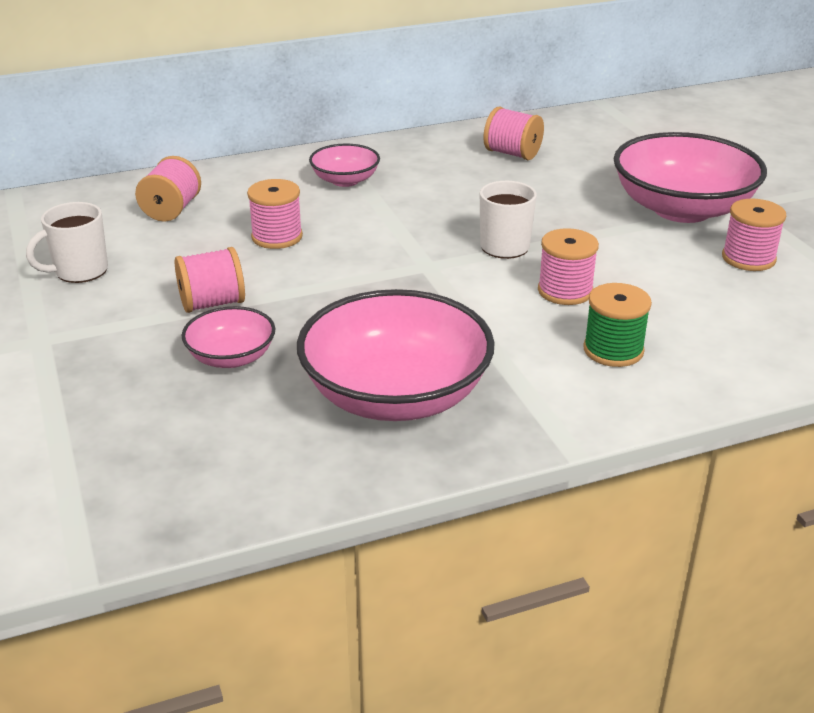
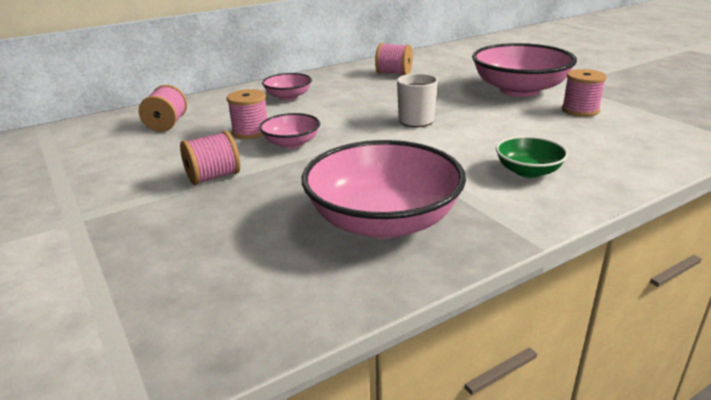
camera: 10 degrees left, 5 degrees down
(79, 271) = (101, 168): white mug -> none
(231, 357) = (239, 211): pink bowl -> pink bowl (291, 143)
(565, 291) = (472, 140): pink spool -> none
(613, 350) = (528, 171): green spool -> green bowl

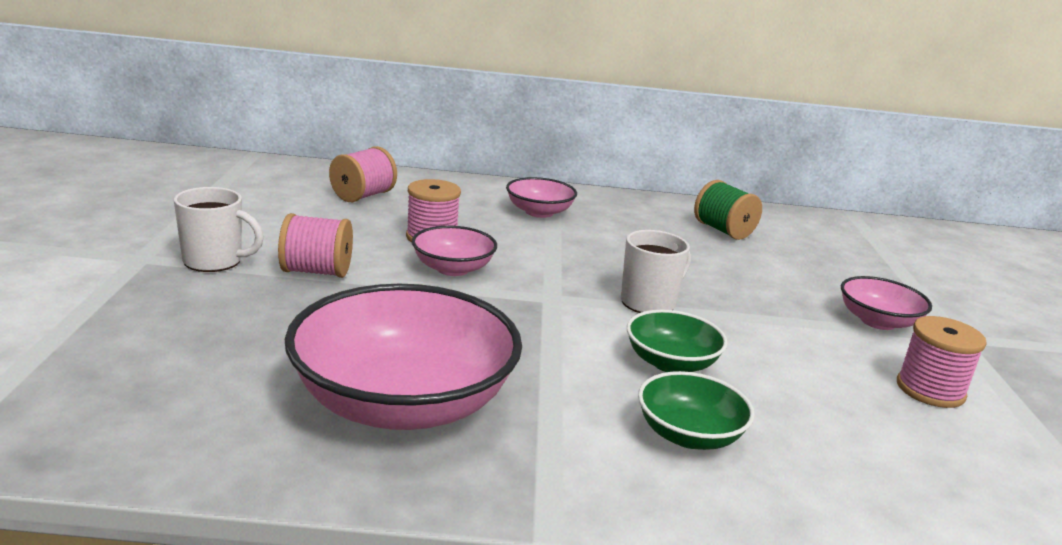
camera: 30 degrees right, 5 degrees down
(133, 199) = (214, 261): none -> white mug
(394, 73) = (723, 231): pink spool -> green spool
(470, 143) = (671, 363): none -> green bowl
(519, 90) = (878, 321): pink bowl -> pink bowl, size x0.50

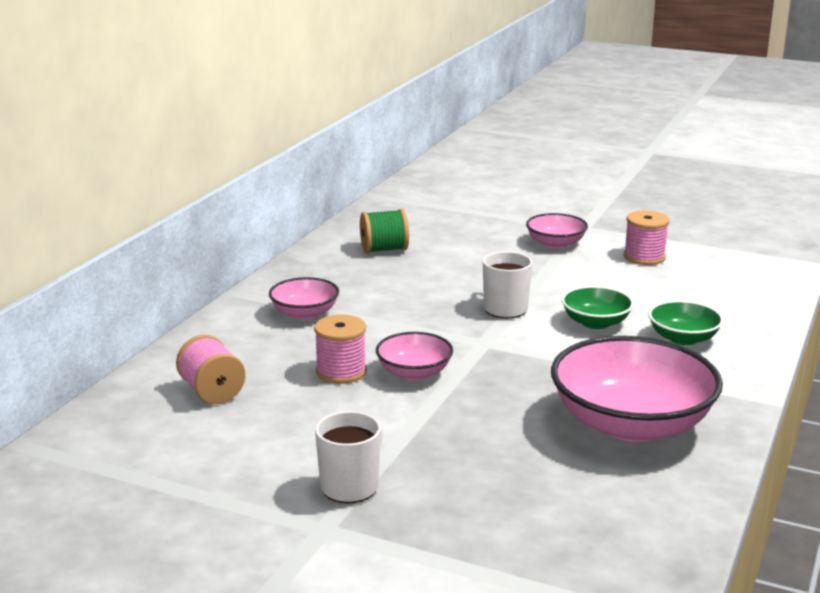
camera: 65 degrees left, 0 degrees up
(316, 271) = (396, 435): pink spool -> none

